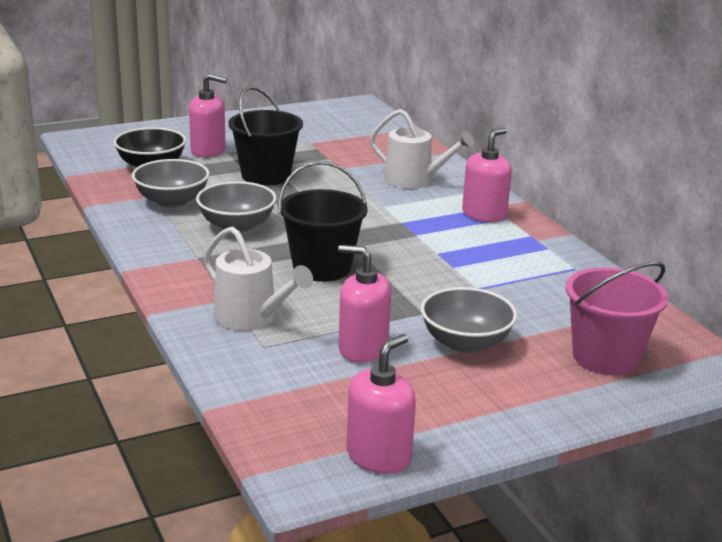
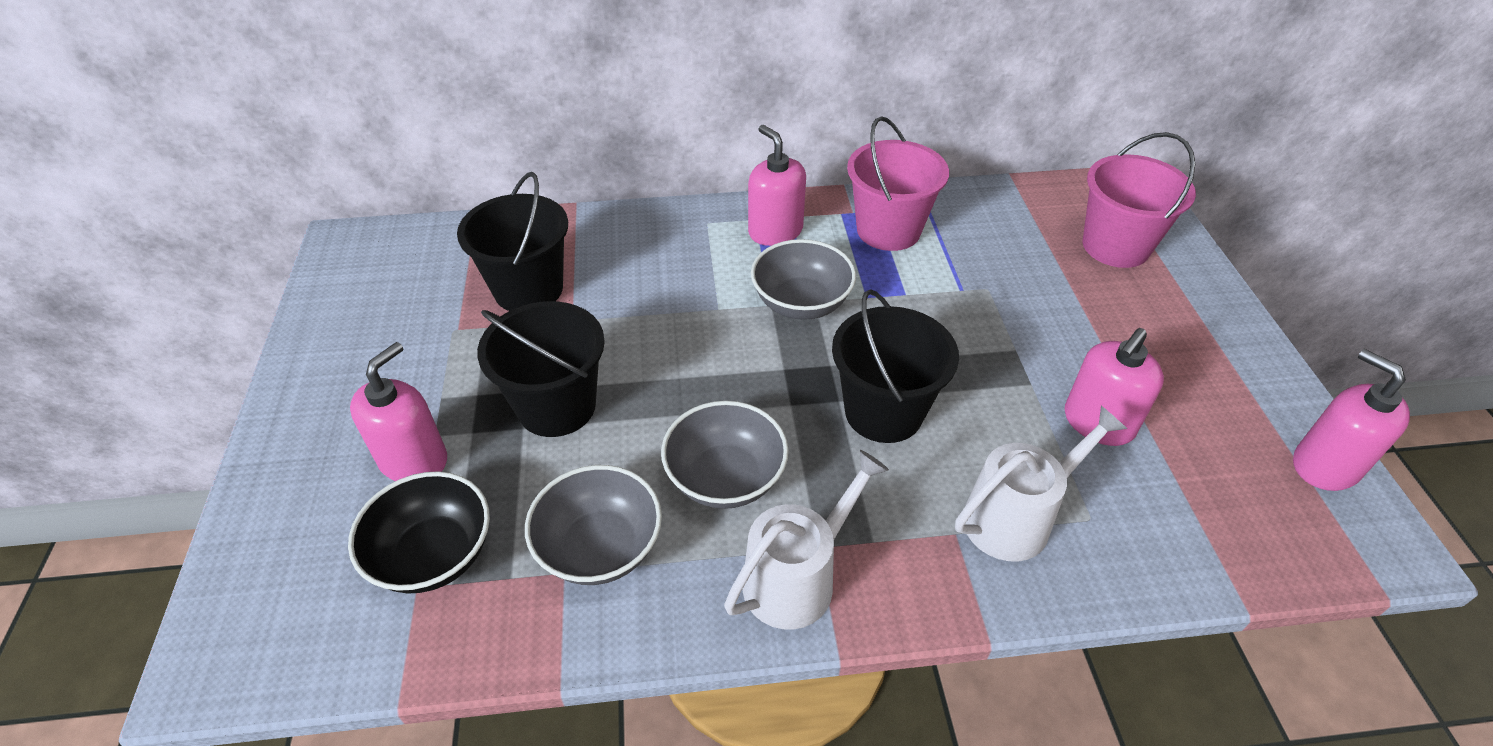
camera: 70 degrees left, 20 degrees up
(357, 153) = (528, 289): none -> black bucket
(414, 180) = (650, 261): white watering can -> white watering can (797, 578)
(465, 343) = (1086, 334): grey bowl -> grey bowl (801, 303)
(526, 255) = (888, 230): none -> pink bucket

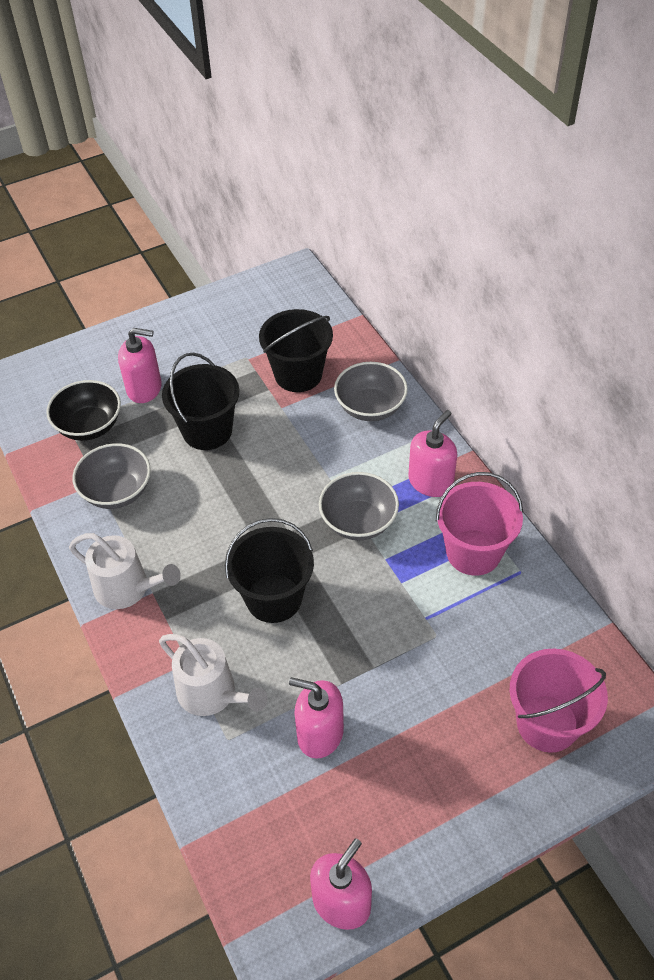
camera: 70 degrees right, 5 degrees up
(725, 478) = (185, 531): grey bowl -> grey bowl (370, 407)

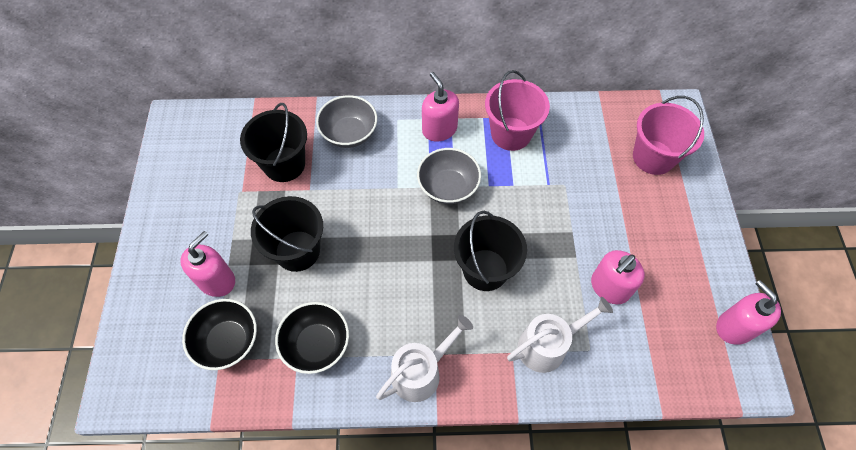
camera: 65 degrees left, 10 degrees up
(117, 491) = (317, 344): grey bowl -> black bowl

